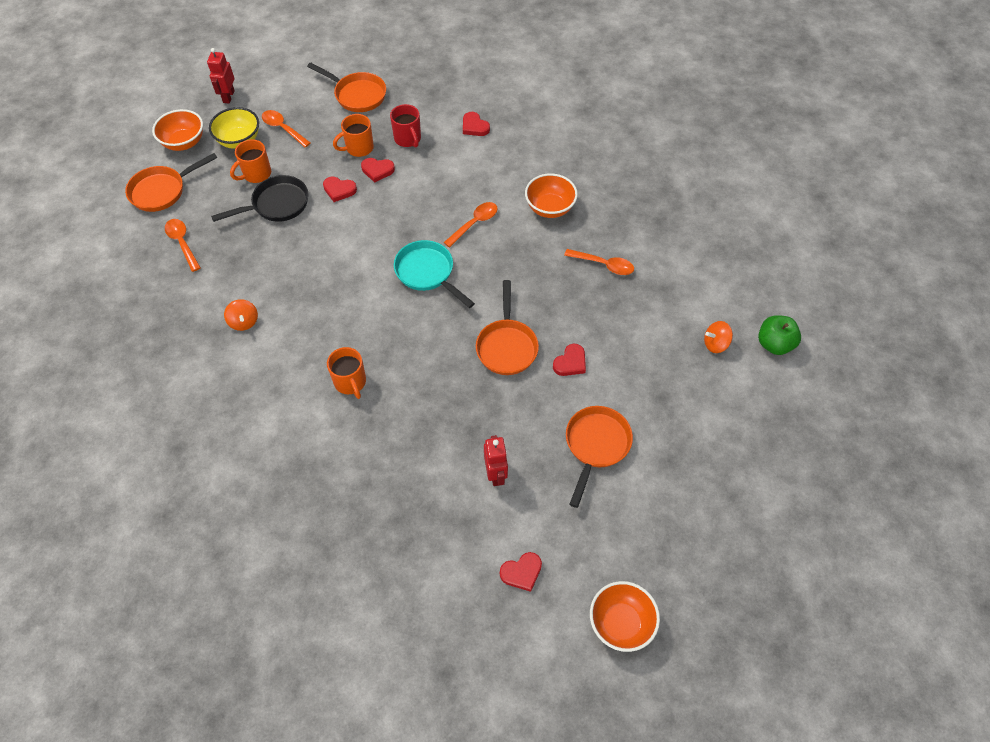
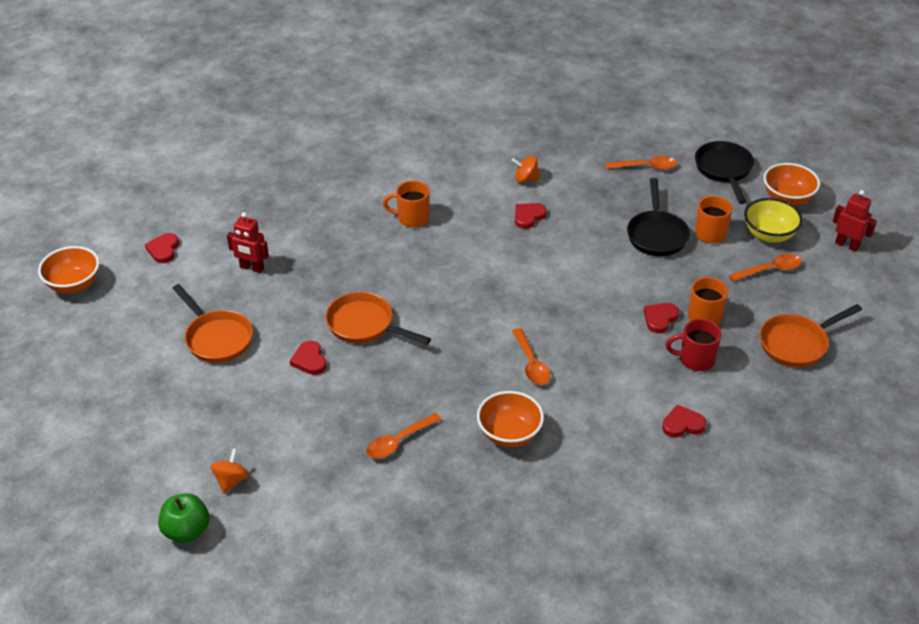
camera: 120 degrees right, 15 degrees down
(162, 191) = (724, 170): orange pan -> black pan
(339, 190) = (648, 282): red heart -> red heart (528, 217)
(427, 273) = (492, 305): turquoise pan -> none

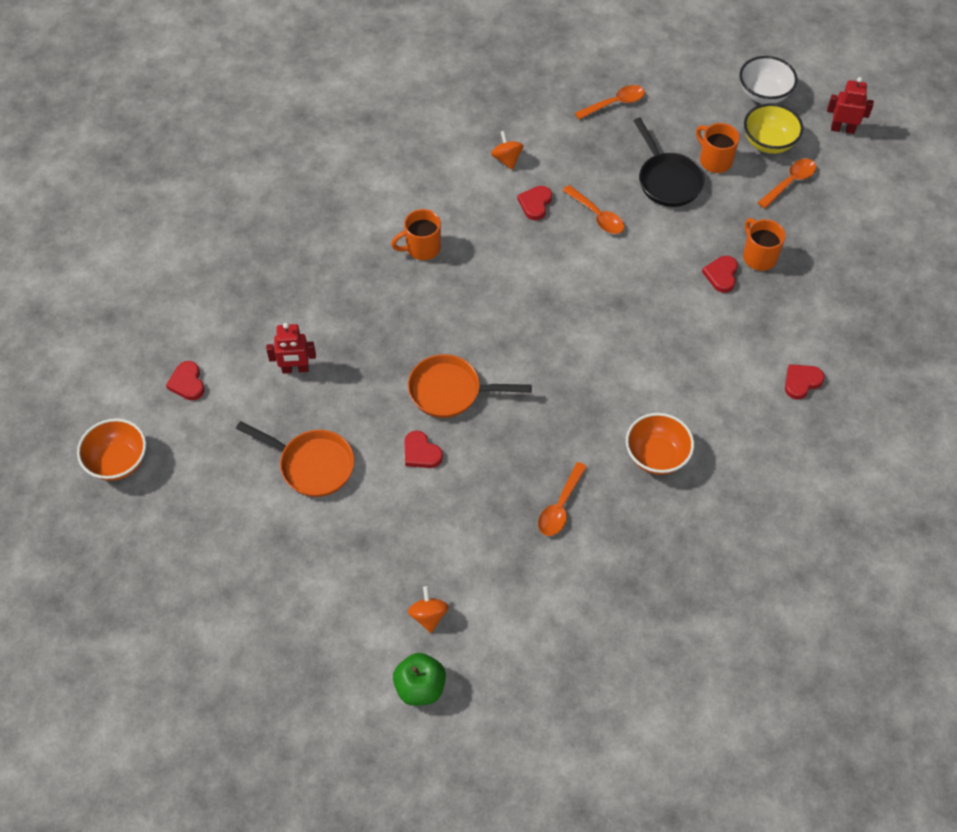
camera: 25 degrees left, 15 degrees up
(525, 179) = (507, 159): orange spinning top -> orange spinning top turned 90 degrees clockwise
(531, 364) = (633, 371): orange spoon -> orange spoon (597, 215)
(695, 359) = (776, 308): red mug -> none
(724, 170) = (689, 81): black pan -> none
(787, 198) = (763, 94): orange bowl -> white bowl
(797, 344) = (854, 255): orange pan -> none

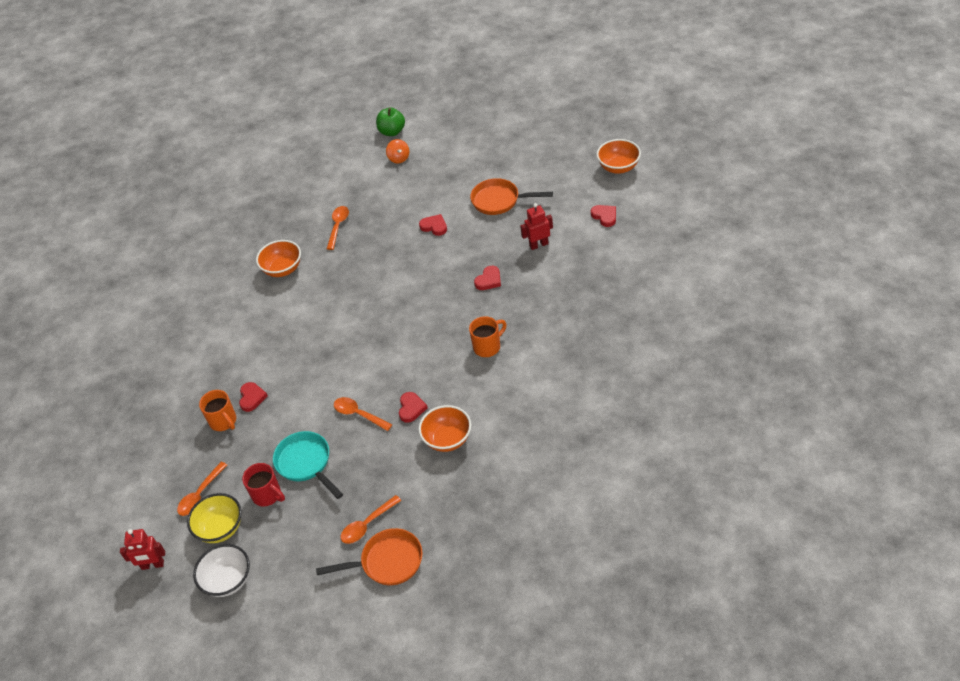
camera: 170 degrees right, 10 degrees down
(450, 391) = (428, 264): orange pan -> orange pan (387, 562)
(507, 159) = (447, 439): orange spinning top -> orange bowl
(667, 180) = (306, 463): black pan -> turquoise pan
(714, 160) = (267, 495): orange mug -> red mug
(801, 382) = (188, 341): red heart -> red heart (489, 280)

